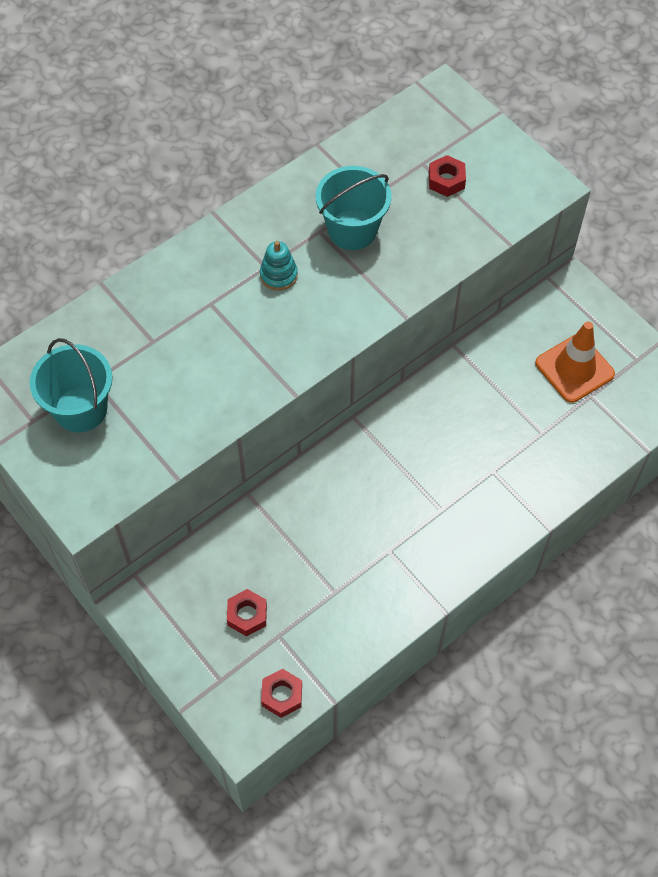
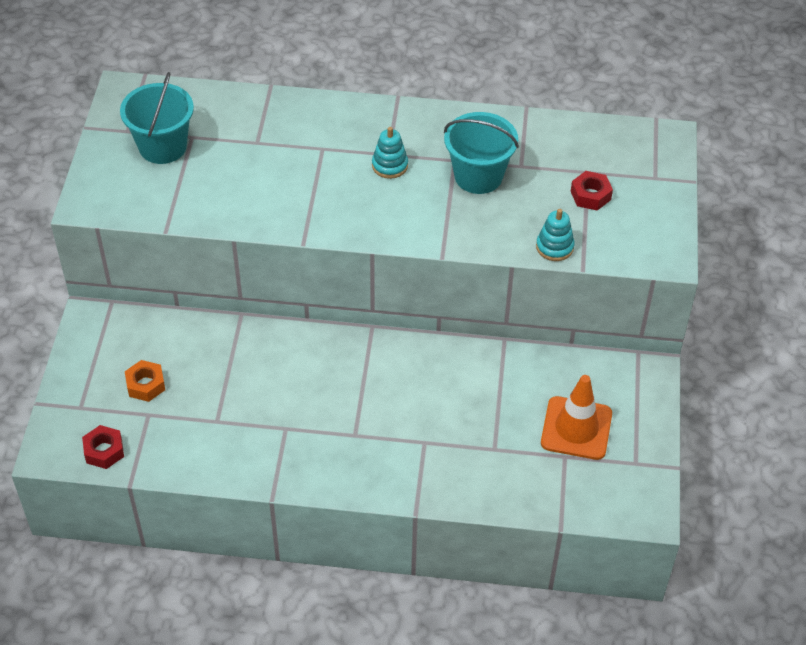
camera: 45 degrees right, 10 degrees down
(247, 615) = (145, 385): red nut -> orange nut
(471, 242) = (554, 247): none -> turquoise stacking toy

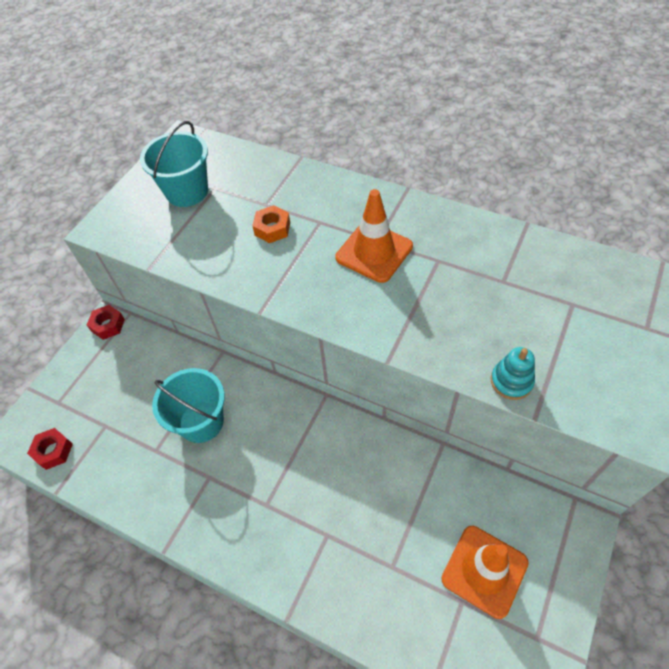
camera: 25 degrees right, 5 degrees up
(145, 385) = (117, 397): orange nut -> orange nut (272, 228)
(390, 165) = (374, 252): turquoise stacking toy -> orange traffic cone
(478, 176) = (456, 282): turquoise bucket -> turquoise bucket (201, 422)
(590, 195) = (568, 331): red nut -> red nut (108, 325)

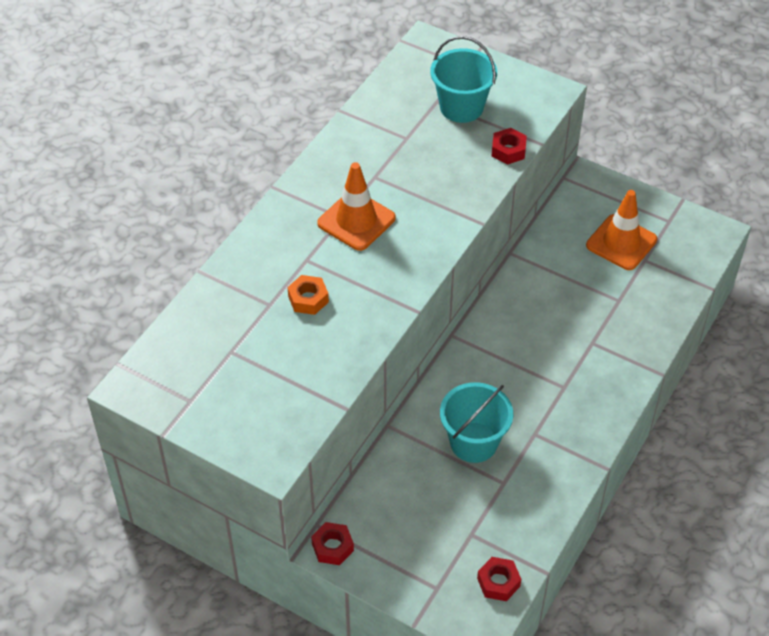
camera: 90 degrees left, 5 degrees down
(187, 191) = (231, 378): turquoise bucket -> turquoise bucket (461, 107)
(511, 381) = (508, 150): turquoise stacking toy -> red nut

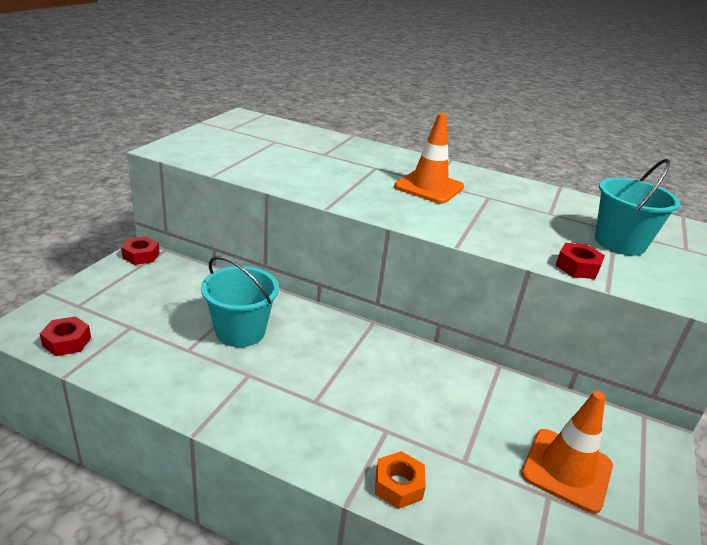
camera: 80 degrees right, 20 degrees down
(308, 299) = (332, 166): orange nut -> orange nut (398, 485)

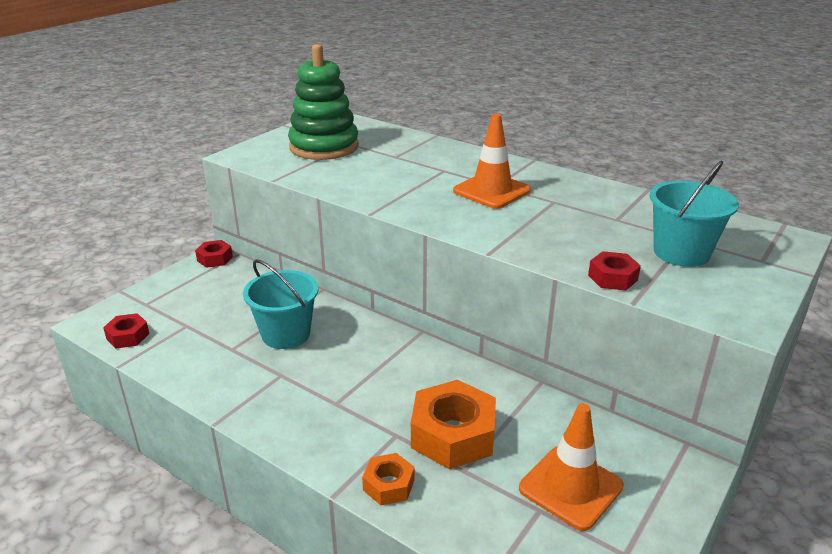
camera: 15 degrees right, 0 degrees up
(250, 144) = (324, 147): none -> green stacking toy
(440, 425) = (453, 435): none -> orange nut

